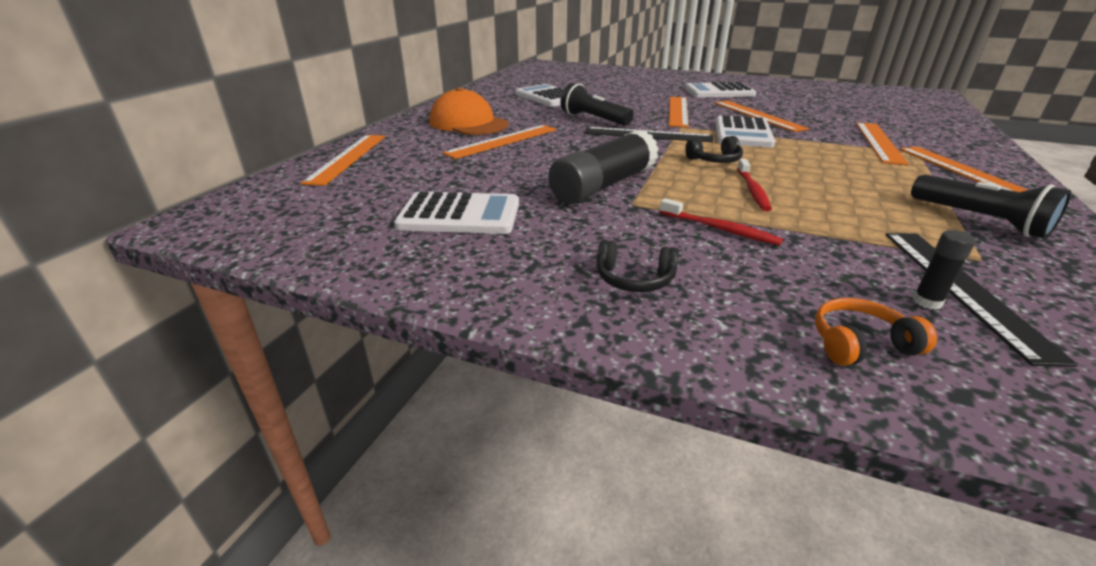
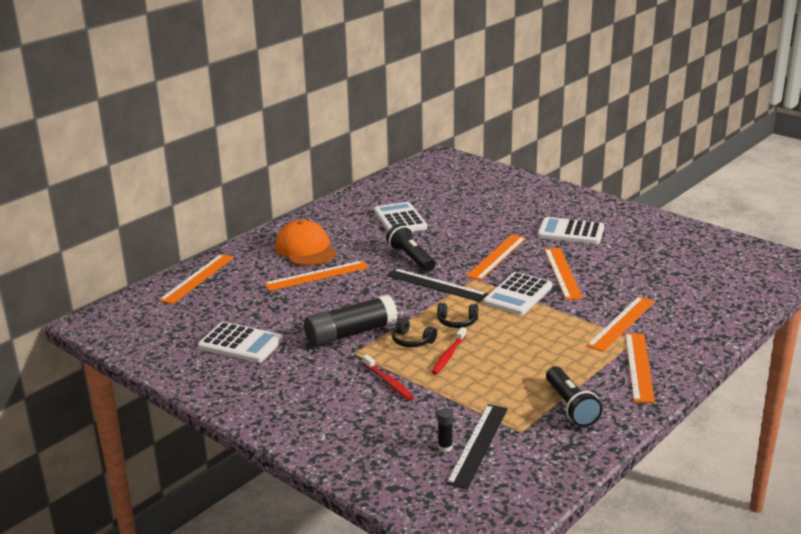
camera: 20 degrees right, 5 degrees down
(634, 279) = (303, 405): black headphones -> black headphones (412, 341)
(860, 343) = (378, 459): orange headphones -> none

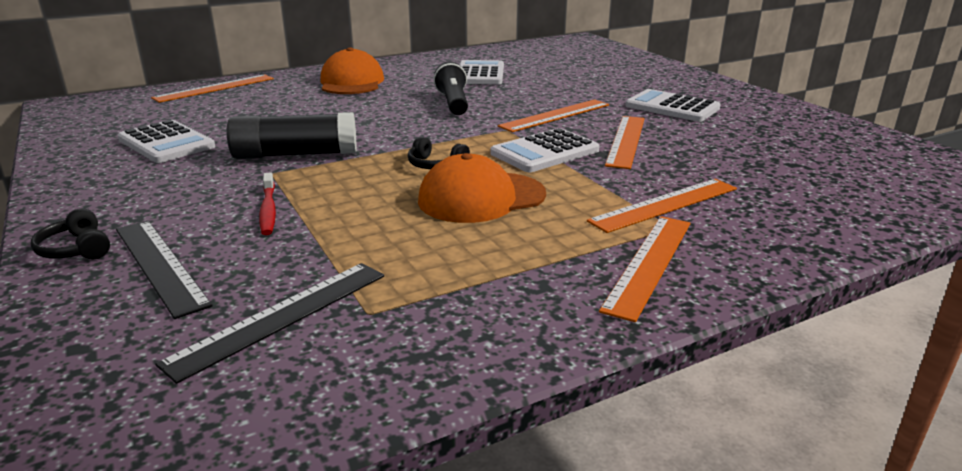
camera: 20 degrees right, 0 degrees up
(317, 276) = (332, 102): orange ruler -> none
(412, 341) = (356, 174): black headphones -> black headphones (76, 249)
(436, 285) = (453, 128): black ruler -> black ruler (159, 265)
(445, 447) = (229, 308): black glue stick -> none
(448, 355) = (382, 196): red toothbrush -> none
(511, 342) = (481, 198): none -> orange cap
(570, 406) = (485, 295): black flashlight -> none

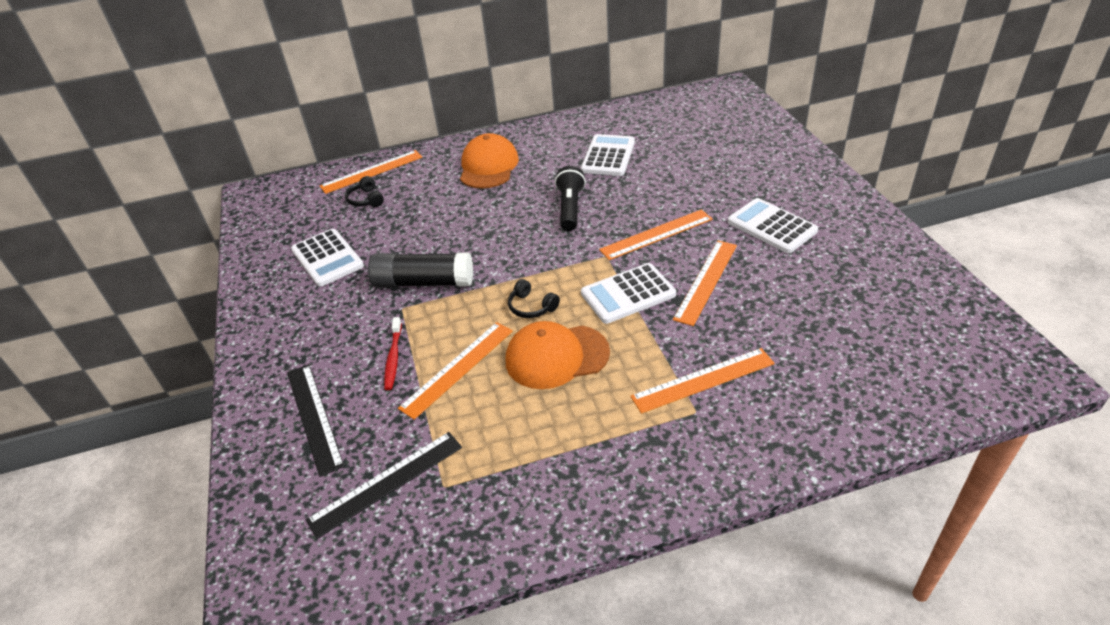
camera: 15 degrees right, 15 degrees up
(76, 249) = (260, 393): black headphones -> black headphones (366, 199)
(649, 263) = (660, 455): orange ruler -> orange ruler (458, 368)

